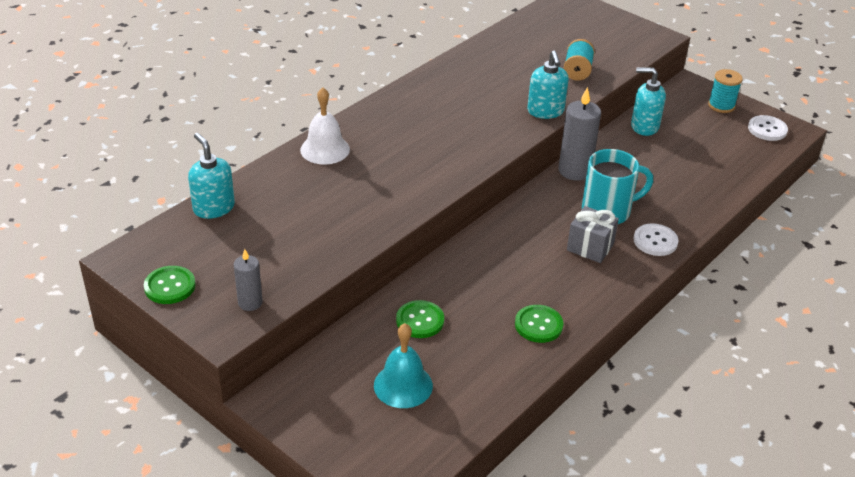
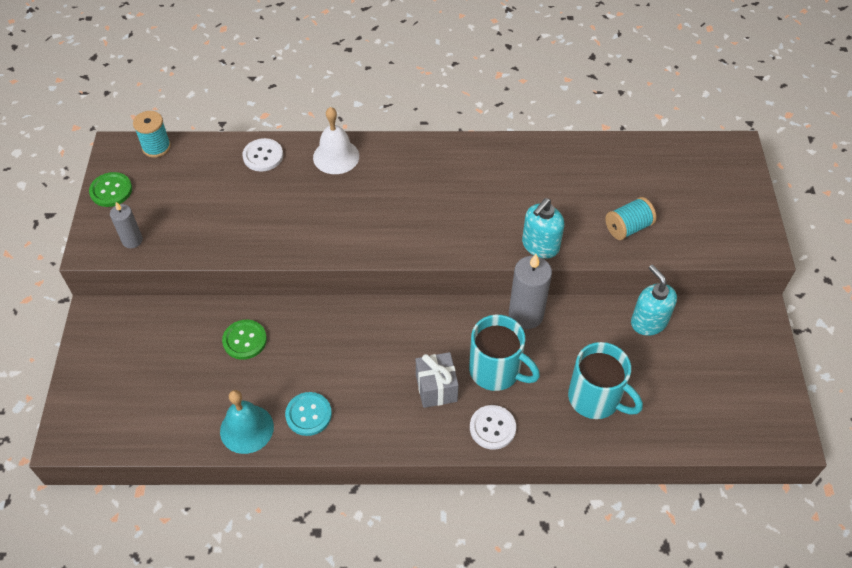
camera: 50 degrees right, 15 degrees up
(213, 208) = (209, 151): turquoise soap dispenser -> none
(403, 385) = (170, 377): turquoise bell -> turquoise bell (246, 429)
(538, 325) = (308, 414): green button -> turquoise button
(681, 183) = (595, 398): none -> turquoise mug
(721, 106) = (756, 358): turquoise spool -> turquoise spool (156, 147)
(767, 129) = (762, 415): white button -> white button (263, 156)

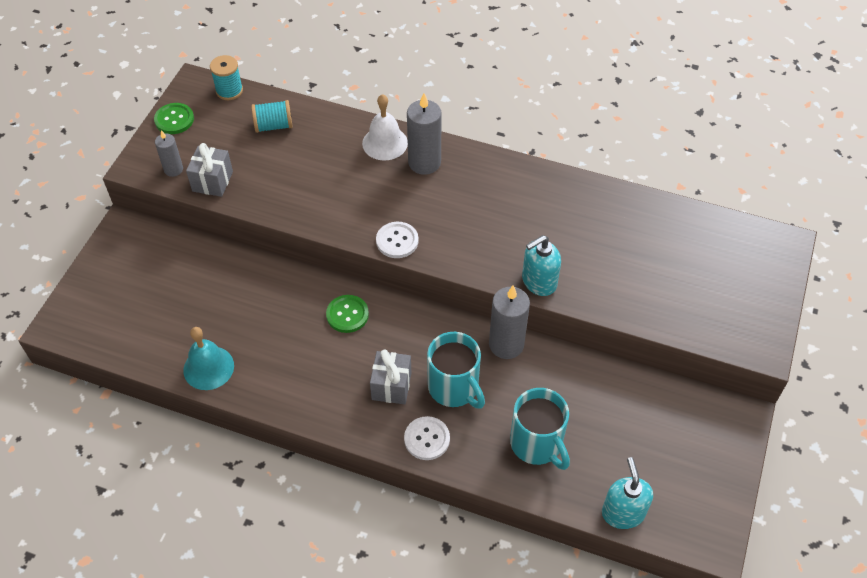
camera: 20 degrees right, 0 degrees up
(179, 241) = (212, 181): none -> grey gift
(245, 340) = (240, 289): green button -> green button (347, 314)
(263, 156) = (319, 124): white button -> white button (397, 241)
(308, 414) = (267, 373): turquoise button -> none
(382, 165) = (424, 162): none -> grey candle
(628, 227) = (634, 289): turquoise spool -> turquoise spool (274, 126)
(648, 322) = (623, 388): turquoise soap dispenser -> turquoise soap dispenser (623, 512)

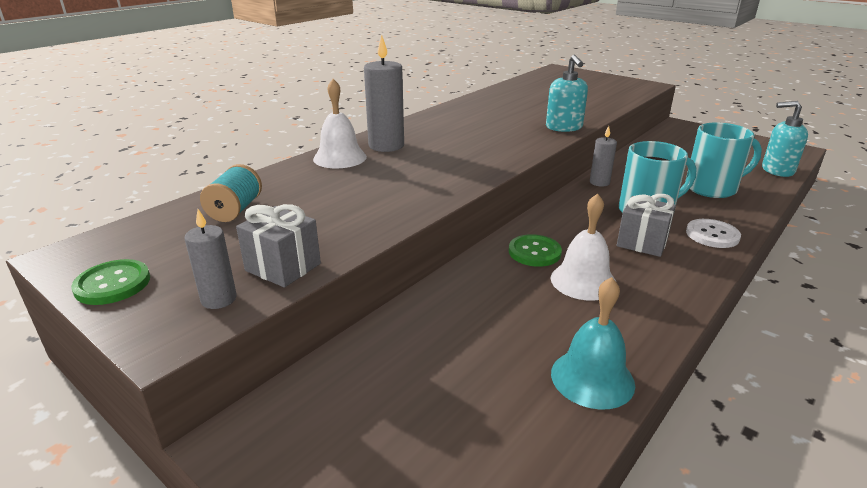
camera: 70 degrees left, 25 degrees down
(229, 91) = (126, 231): turquoise spool -> none
(316, 351) = (583, 281): none -> white bell
(397, 241) = (482, 171): white button -> none
(506, 344) = (599, 182): grey candle -> grey candle, size x0.59

